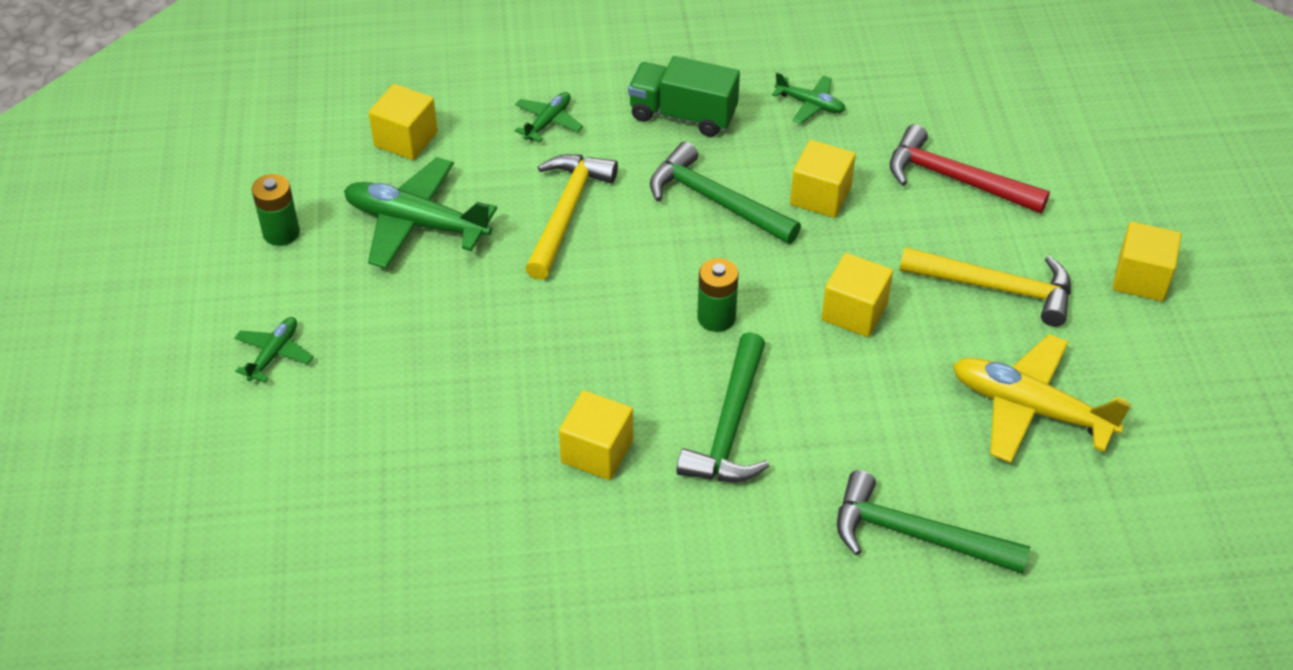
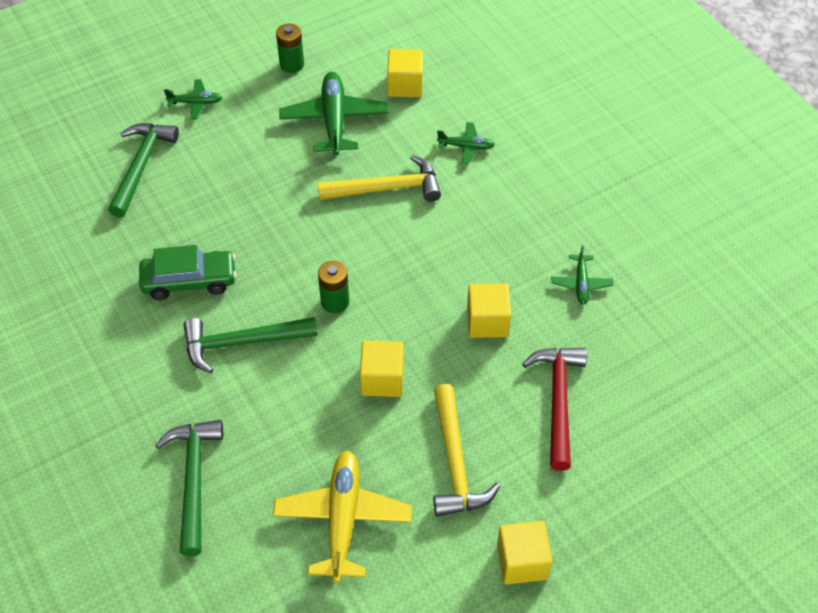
camera: 65 degrees right, 5 degrees up
(597, 452) = (189, 281): yellow cube -> green car
(683, 115) = (520, 214): green truck -> none
(715, 200) = (446, 263): green hammer -> green hammer (141, 166)

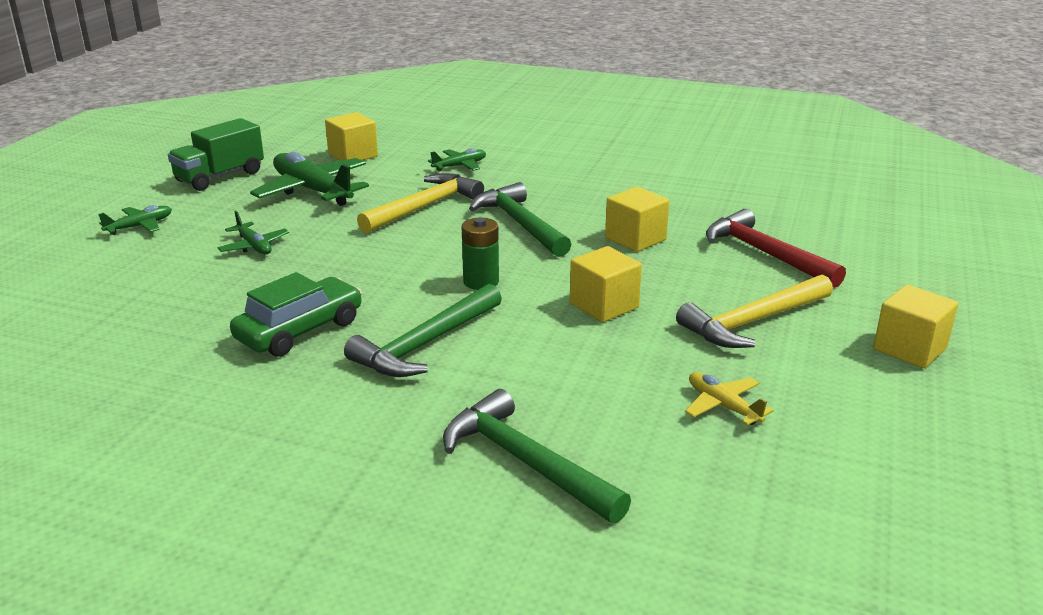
camera: 40 degrees left, 25 degrees down
(141, 166) = (127, 282): green hammer -> green hammer (520, 224)
(292, 64) = (220, 177): green battery -> green truck
(343, 519) = (723, 406): yellow plane -> yellow plane, size x0.51
(455, 462) = (752, 322): yellow hammer -> yellow hammer turned 105 degrees clockwise
(581, 284) = (671, 194): green plane -> green plane (254, 246)

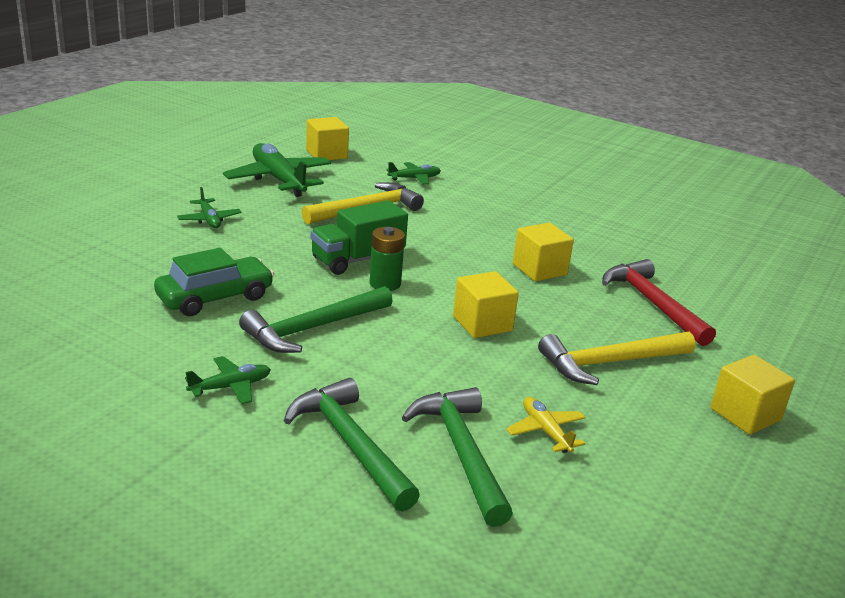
camera: 10 degrees right, 0 degrees up
(140, 226) = (125, 187): green plane -> green plane (231, 387)
(220, 177) = (207, 155): green truck -> green truck (357, 259)
(520, 224) = (443, 238): green hammer -> green hammer (461, 452)

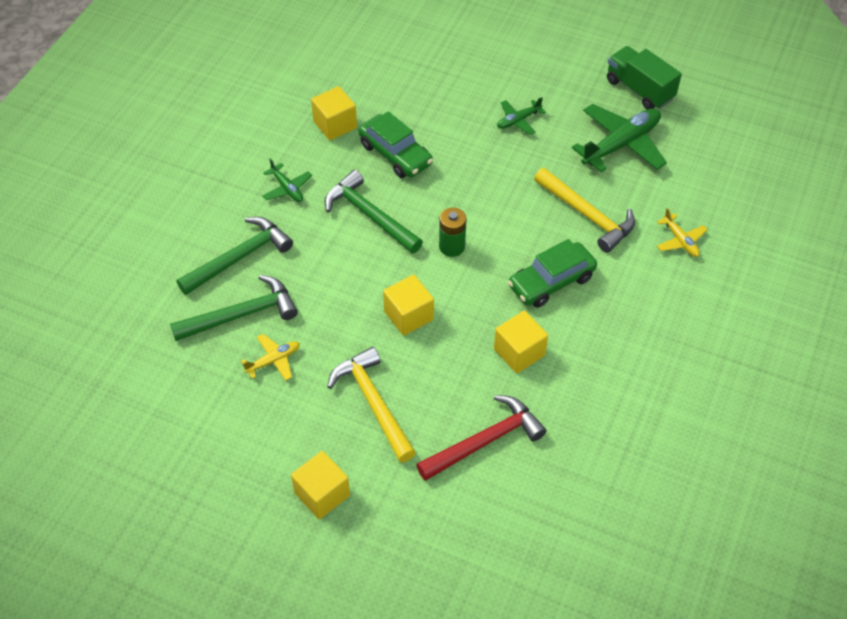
camera: 85 degrees right, 25 degrees up
(326, 154) = (703, 166): yellow cube -> yellow cube (335, 125)
(357, 259) = (486, 223): green truck -> green truck (639, 90)
(414, 178) = (680, 241): green plane -> yellow plane
(450, 240) = (551, 282): none -> green car

